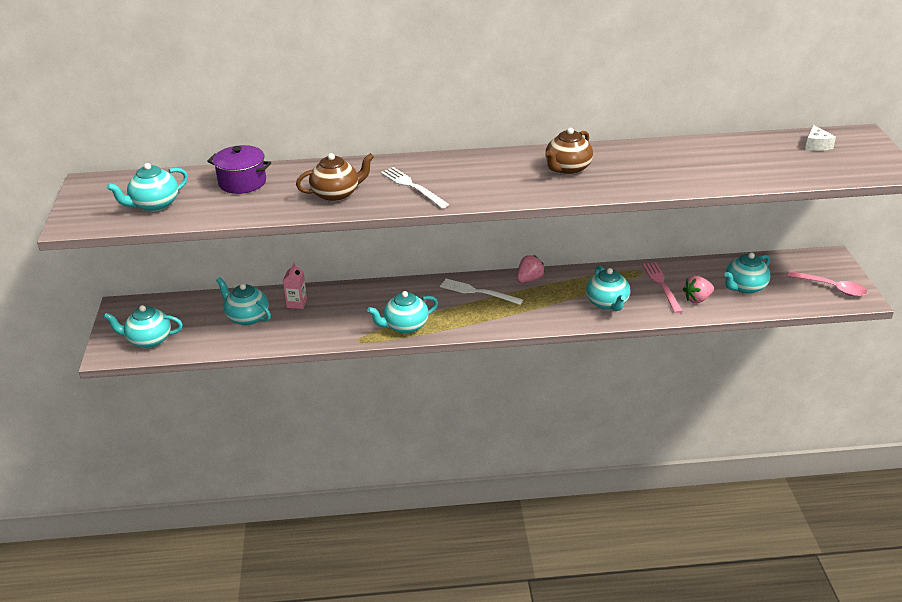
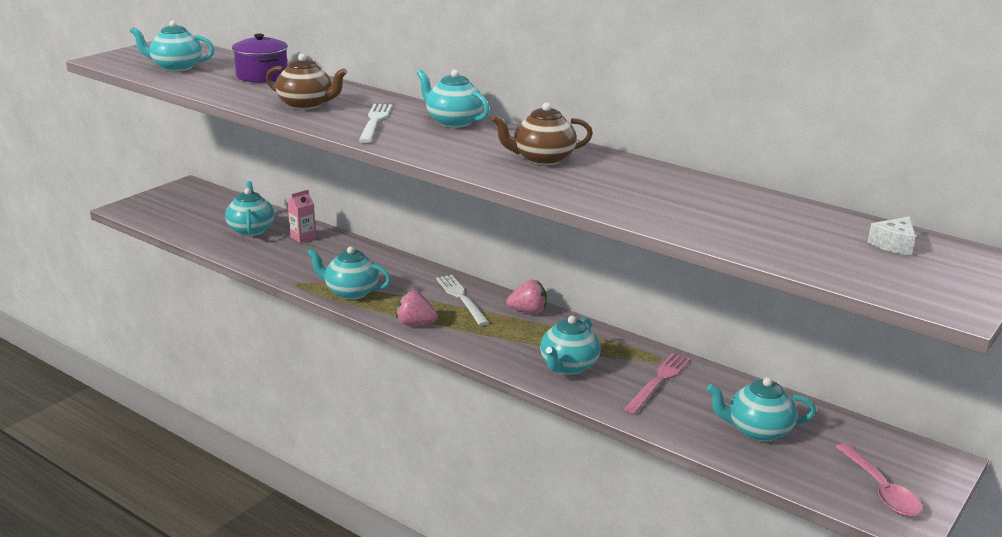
camera: 40 degrees right, 10 degrees down
(149, 340) = (163, 213): turquoise teapot -> turquoise teapot (453, 122)
(697, 299) = (677, 412): pink strawberry -> pink strawberry (415, 324)

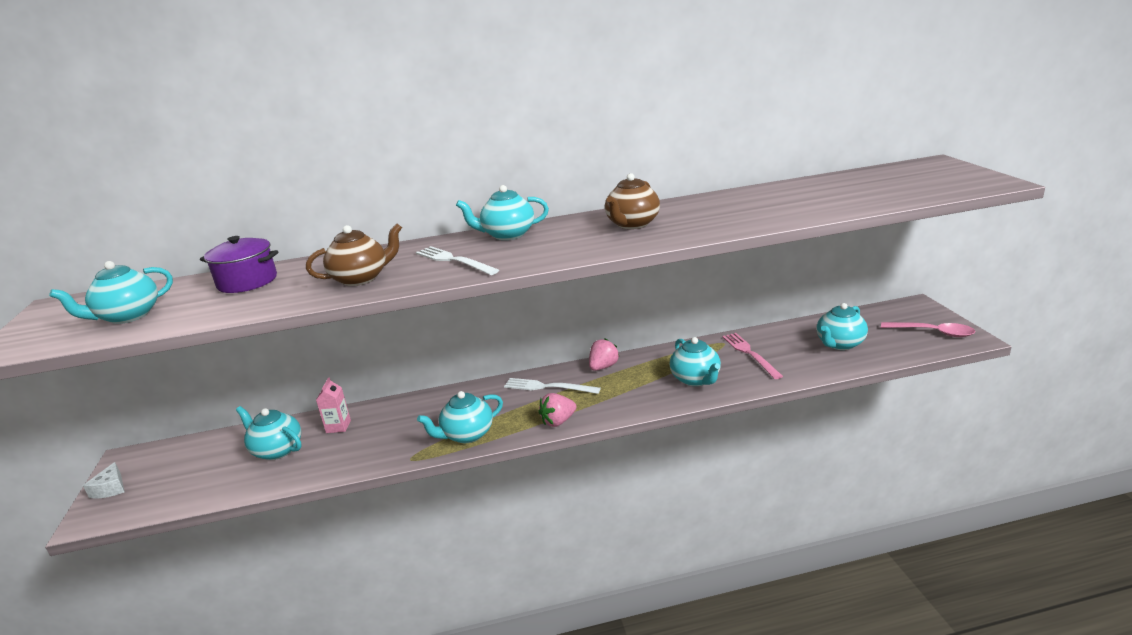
camera: 45 degrees left, 0 degrees up
(894, 245) = (895, 175): white cheese -> white cheese (110, 489)

